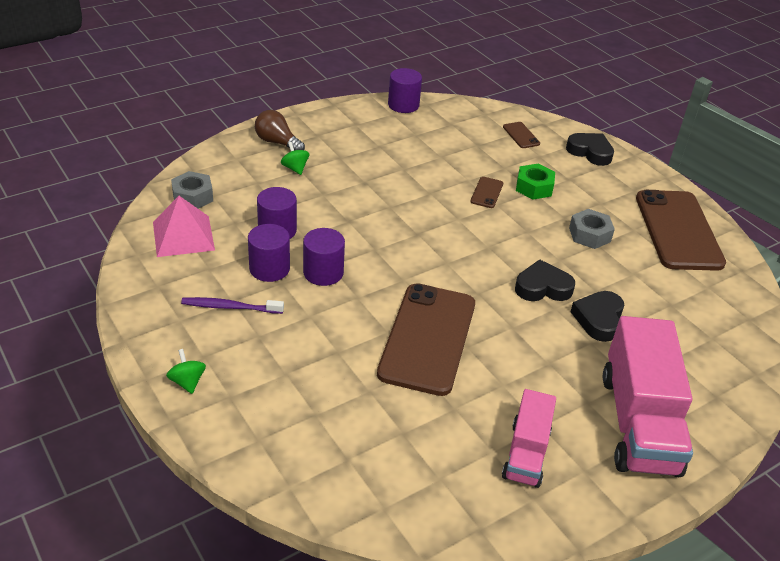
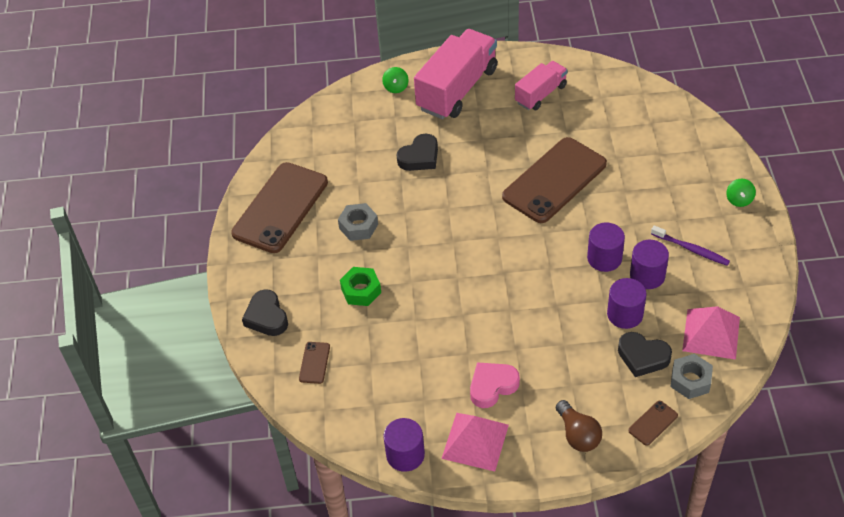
camera: 145 degrees left, 10 degrees up
(295, 168) = (575, 388): green spinning top -> green spinning top (396, 87)
(357, 122) = (475, 441): none -> pink pyramid
(367, 154) = (492, 386): none -> pink heart
(487, 193) = (409, 298): brown phone -> brown phone (653, 423)
(542, 287) = (439, 193): black heart -> black heart (642, 357)

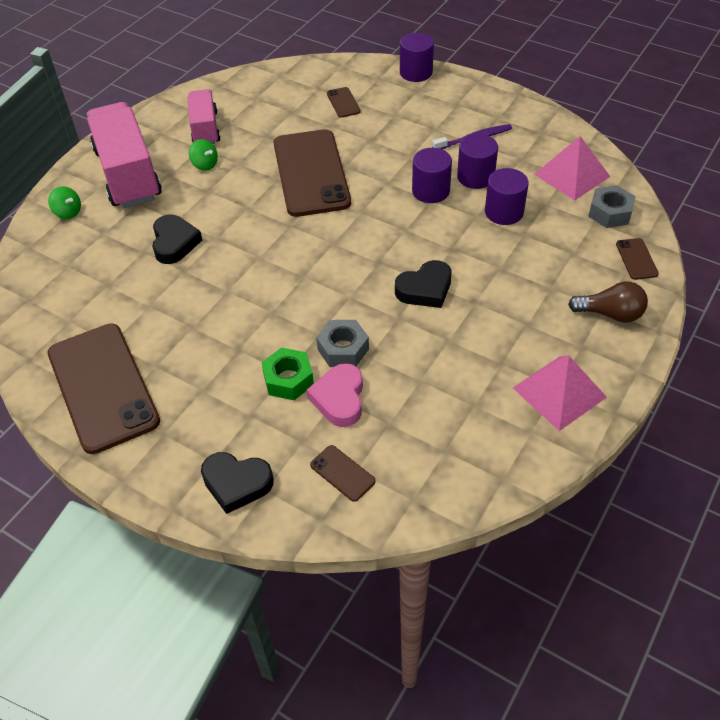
camera: 55 degrees left, 0 degrees up
(358, 226) = (204, 336): grey nut -> grey nut (343, 349)
(405, 455) = (531, 459): purple cylinder -> purple cylinder (416, 72)
(492, 386) = (504, 343): pink heart -> pink heart (339, 399)
(642, 357) = (560, 226): black heart -> black heart (425, 289)
(650, 148) = (343, 102): none -> brown phone
(739, 200) = (451, 88): green spinning top -> green spinning top (205, 165)

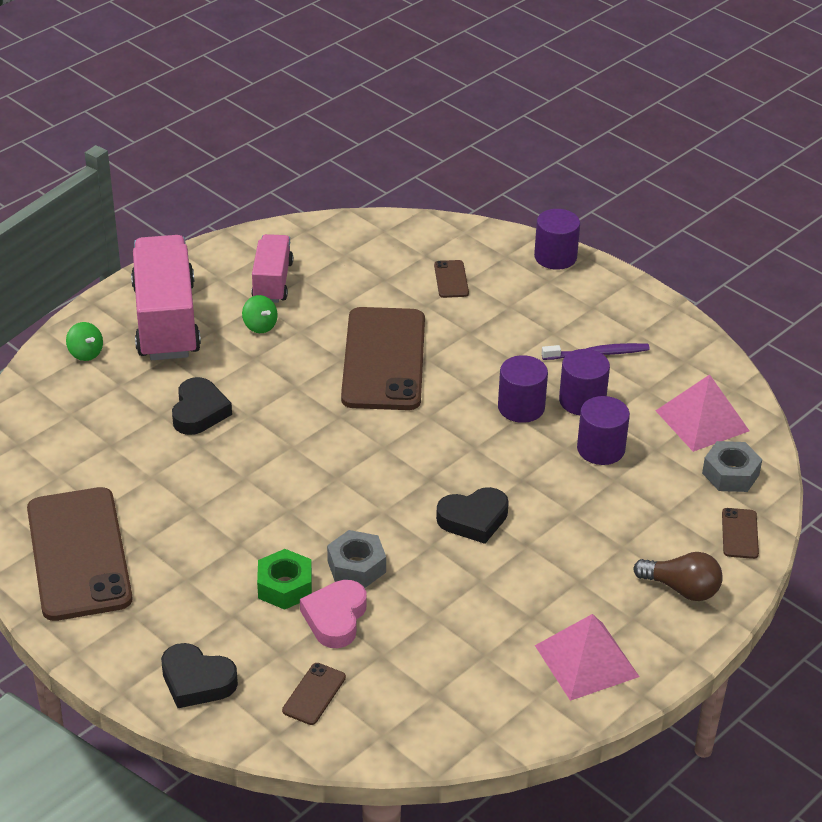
camera: 10 degrees right, 10 degrees down
(342, 473) = (314, 694): brown phone -> brown phone turned 60 degrees clockwise

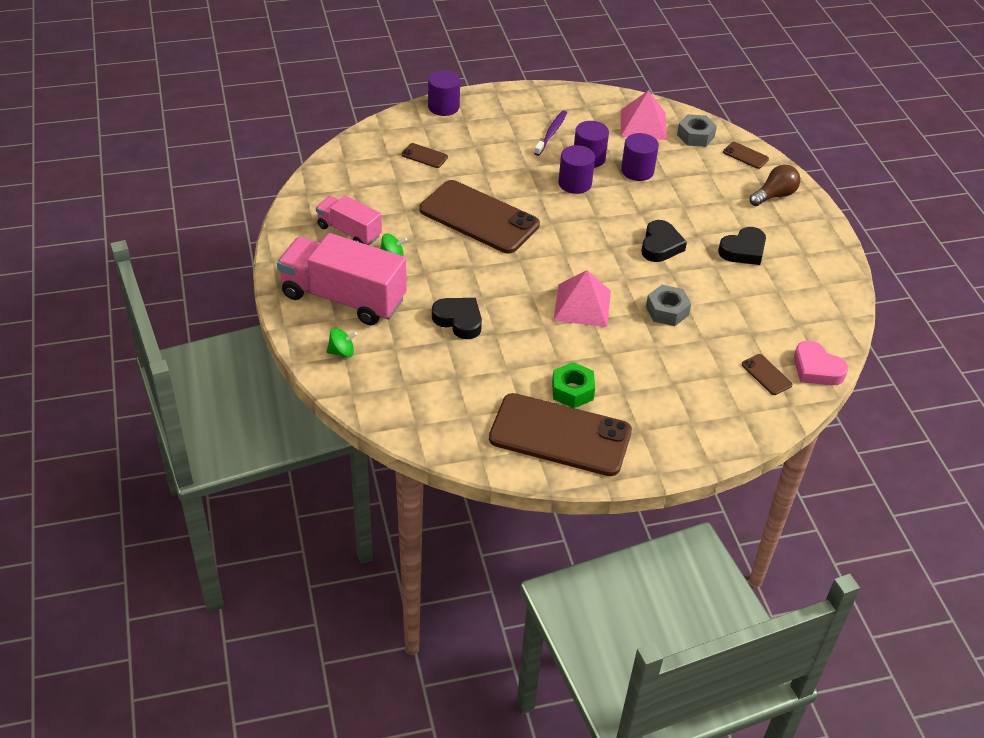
camera: 60 degrees left, 5 degrees up
(197, 681) = (722, 423): black heart -> black heart (743, 250)
(285, 586) = (663, 349): green nut -> green nut (572, 391)
(335, 618) = (706, 339): pink heart -> pink heart (816, 369)
(586, 661) = (807, 255): pink pyramid -> pink pyramid (582, 305)

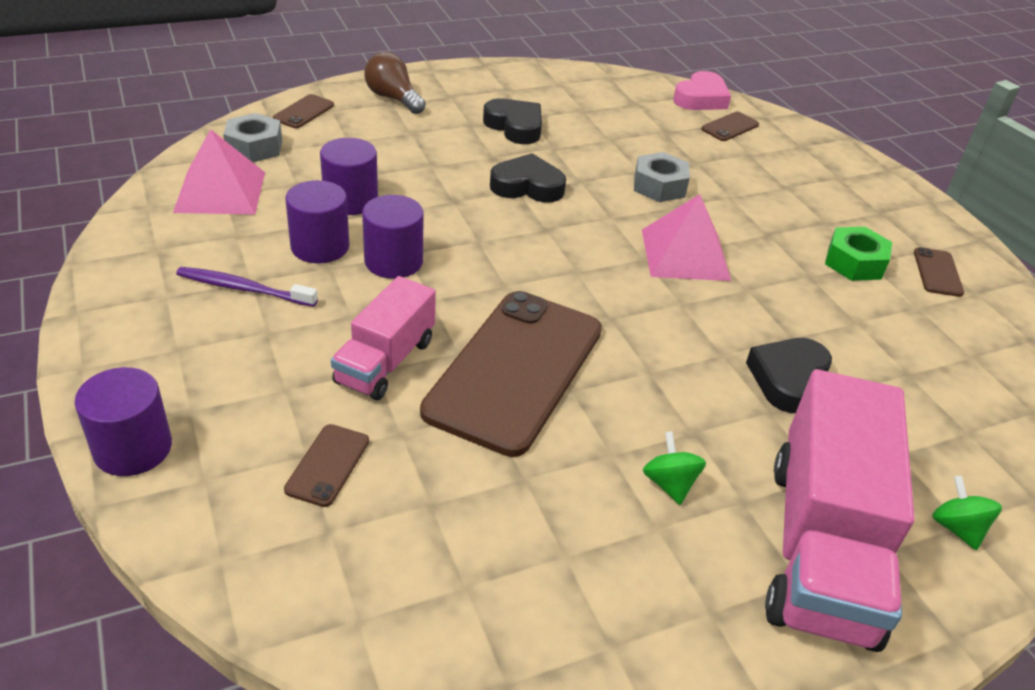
camera: 100 degrees left, 5 degrees down
(349, 231) = (619, 568): pink truck -> pink truck (385, 361)
(560, 435) = (937, 272): brown phone -> brown phone, size x0.40

